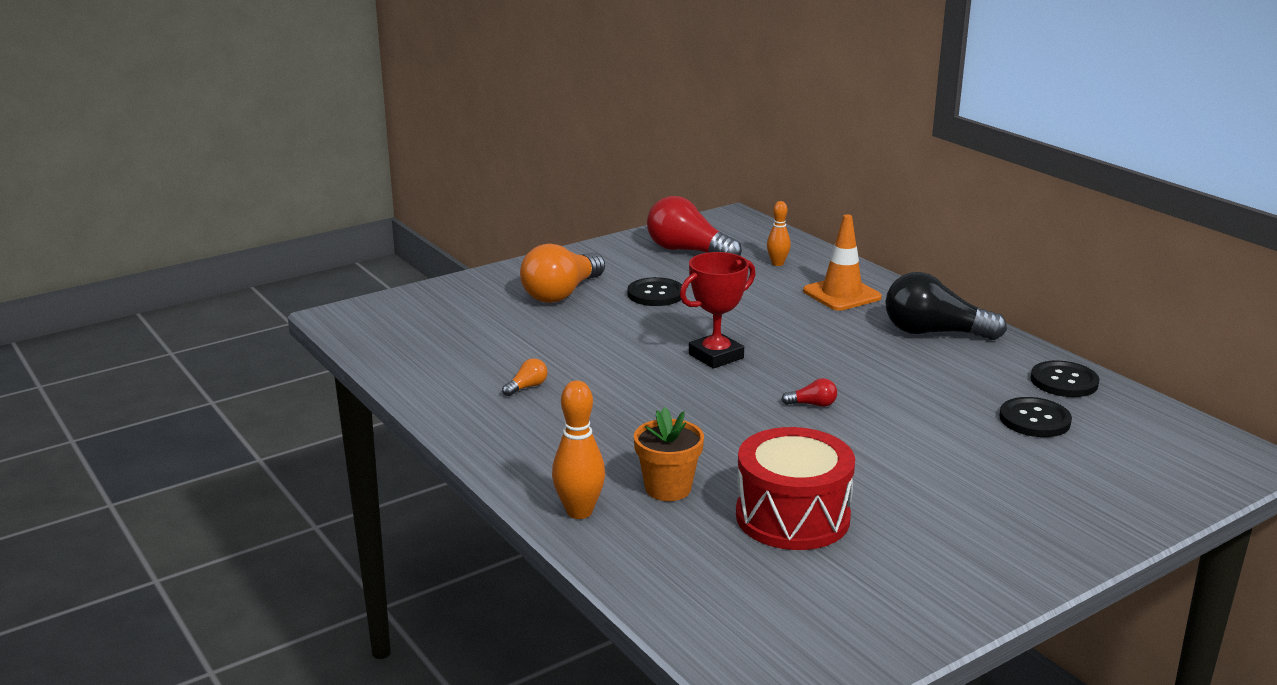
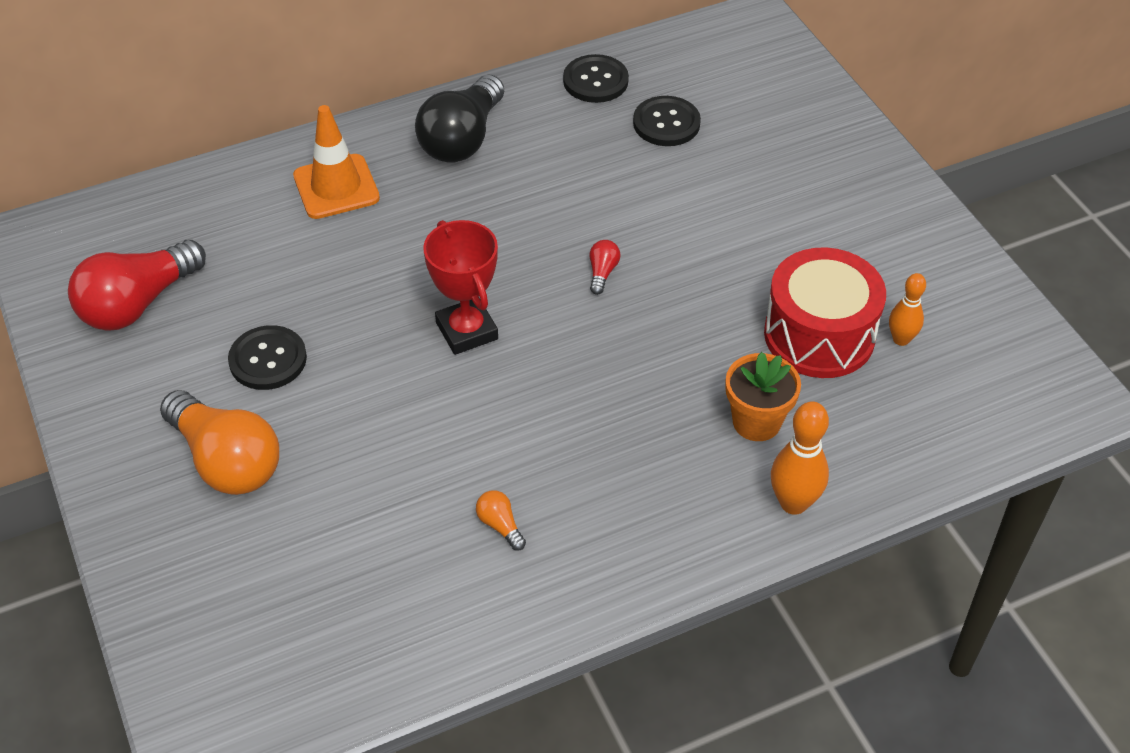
camera: 80 degrees left, 25 degrees up
(777, 263) = (220, 223): orange bowling pin -> orange bowling pin (901, 339)

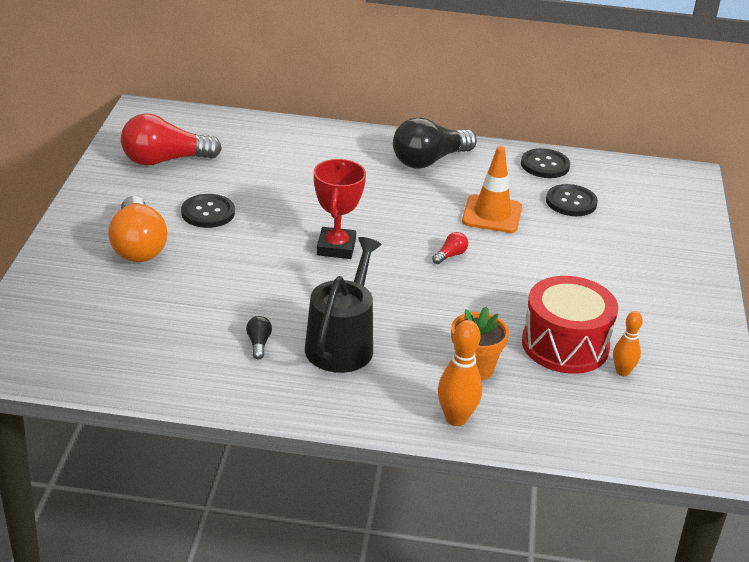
camera: 30 degrees right, 15 degrees down
(336, 187) = (329, 153): orange traffic cone -> orange traffic cone (492, 214)
(500, 525) = (258, 343): orange light bulb -> black light bulb
(592, 470) = (342, 344): none -> black watering can

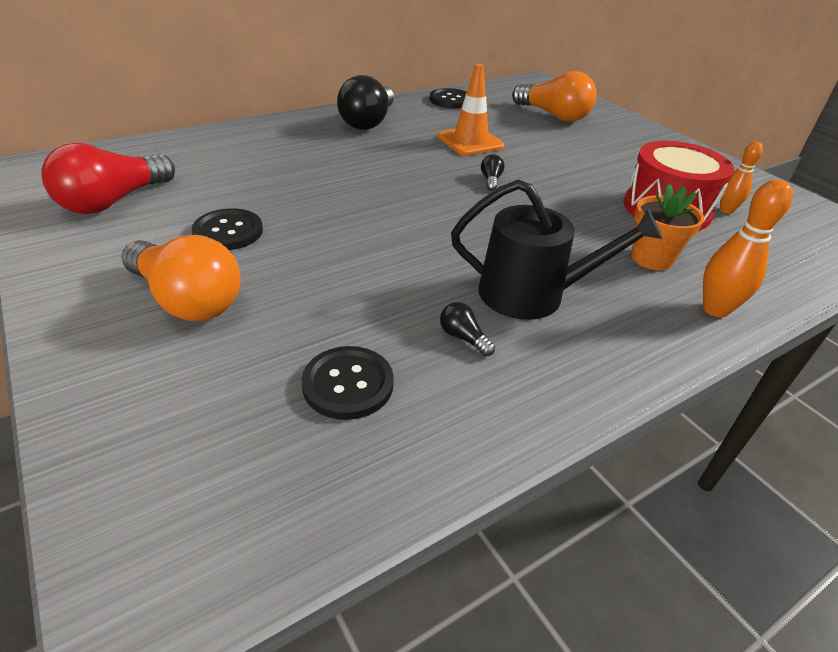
camera: 40 degrees left, 5 degrees up
(336, 247) = (396, 212): red trophy -> none
(342, 344) = (532, 294): black watering can -> black watering can turned 120 degrees clockwise
(450, 255) = (491, 180): red light bulb -> black light bulb
(571, 202) = (504, 116): black button -> black button (348, 384)
(627, 221) = (553, 116): none -> orange light bulb

